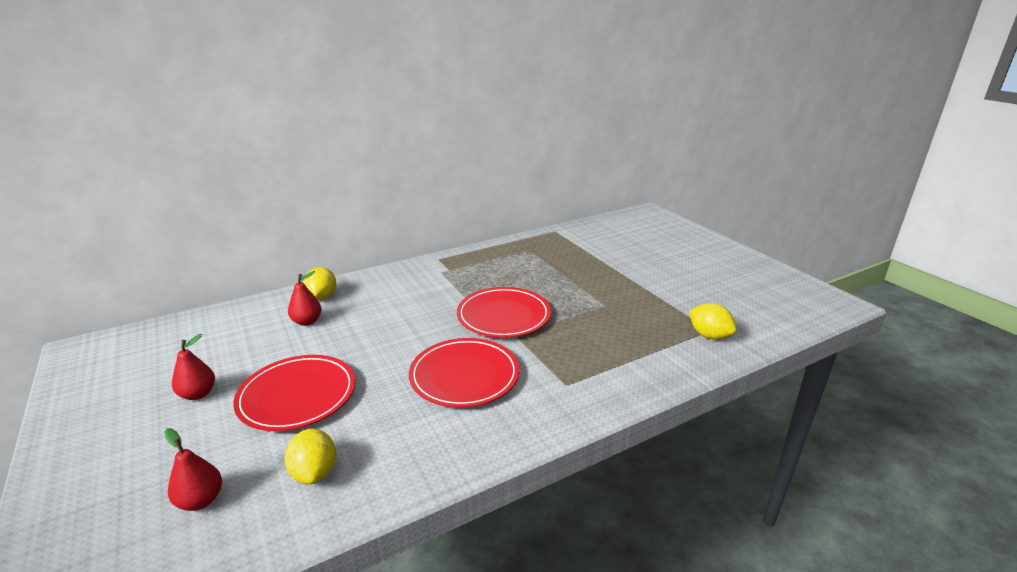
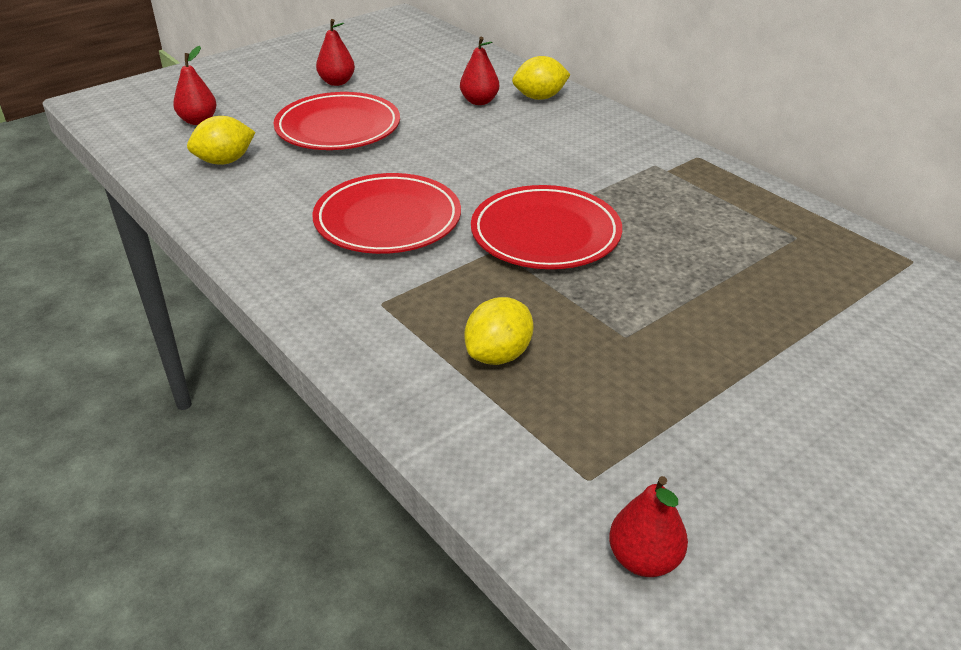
camera: 80 degrees right, 10 degrees up
(709, 335) = (566, 476): yellow lemon -> yellow lemon (498, 355)
(753, 323) = (644, 559): none -> red pear

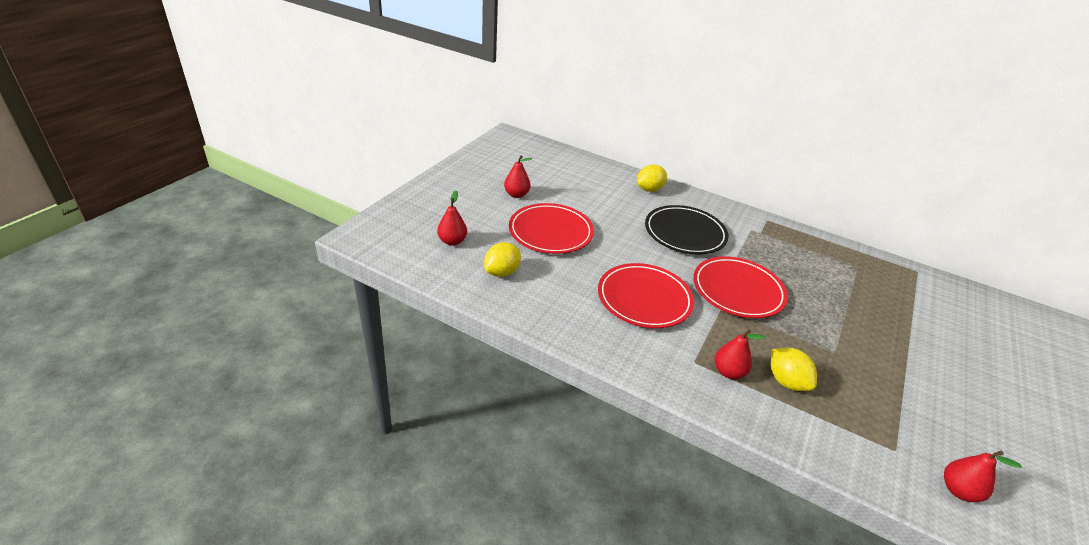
camera: 25 degrees left, 0 degrees up
(479, 101) = (617, 197): red pear -> red pear (728, 372)
(498, 355) = (786, 381): yellow lemon -> yellow lemon turned 45 degrees counterclockwise
(537, 155) = (685, 233): none -> black plate

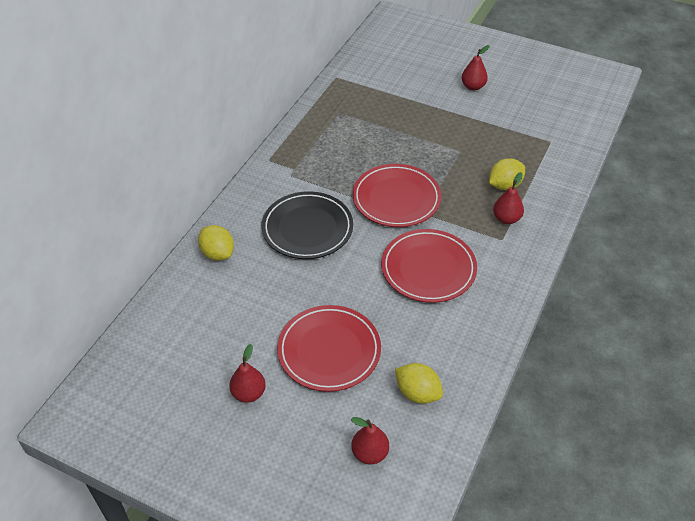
camera: 90 degrees left, 10 degrees up
(958, 490) = (572, 121): red pear -> red pear (473, 86)

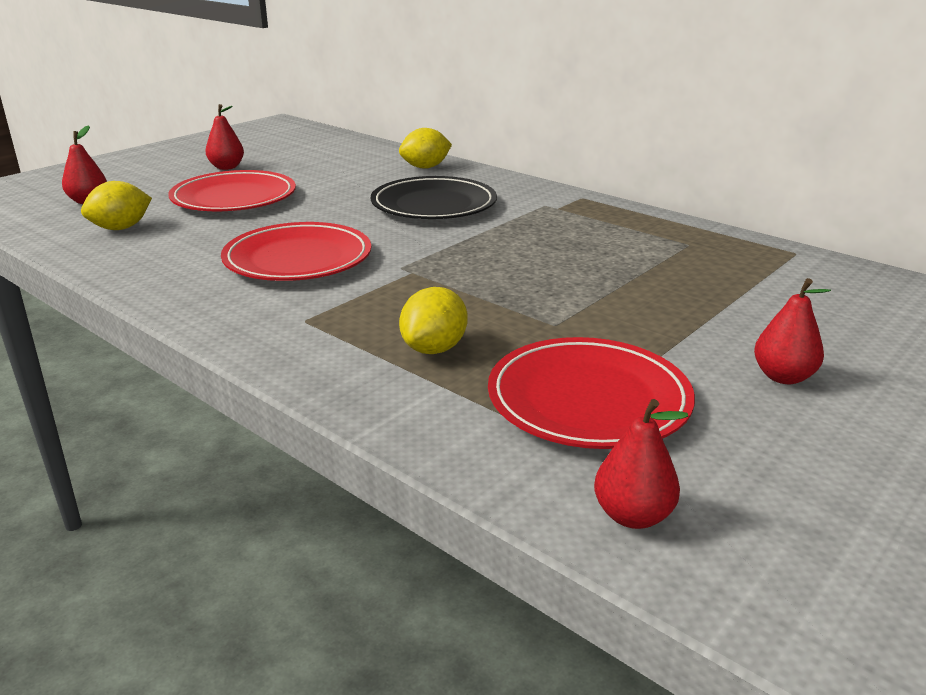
camera: 105 degrees right, 20 degrees down
(396, 199) = (456, 258): red plate -> red plate (588, 400)
(504, 185) = (434, 349): yellow lemon -> yellow lemon turned 45 degrees clockwise
(506, 219) = (347, 333): red pear -> red pear (633, 516)

